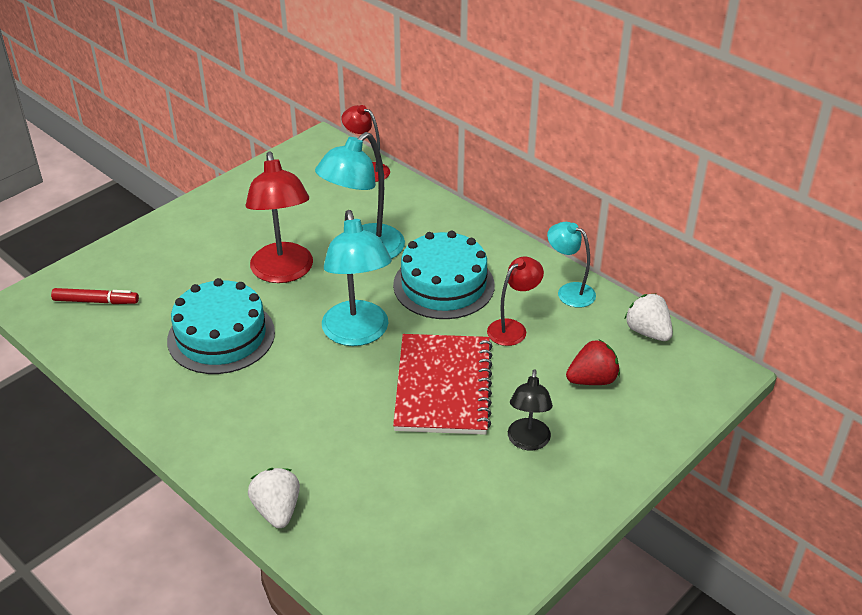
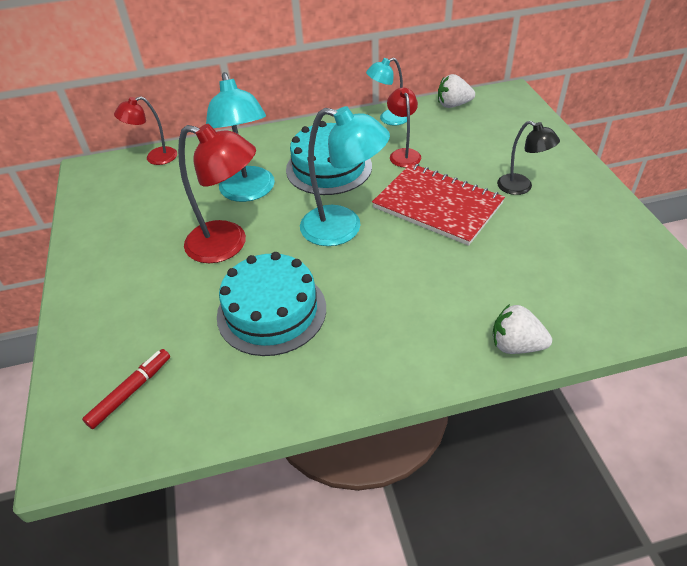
camera: 55 degrees left, 5 degrees up
(592, 380) = (480, 140): red strawberry -> none

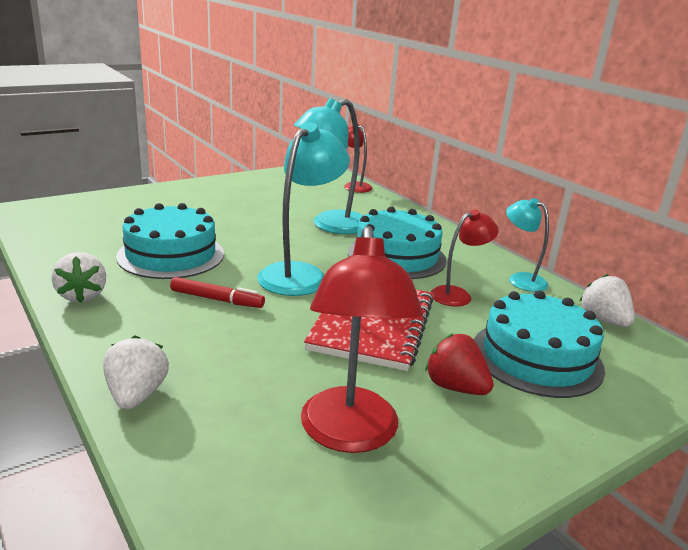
camera: 65 degrees right, 20 degrees down
(130, 391) = (79, 218): red marker -> red marker (217, 299)
(228, 245) = (252, 227): red lamp -> red lamp (350, 435)
(342, 383) = (82, 295): none -> white strawberry
(343, 228) = (300, 274): turquoise lamp -> turquoise lamp turned 150 degrees counterclockwise
(492, 145) = (536, 357): none -> turquoise cake
(521, 187) = (455, 387): black lamp -> red strawberry

